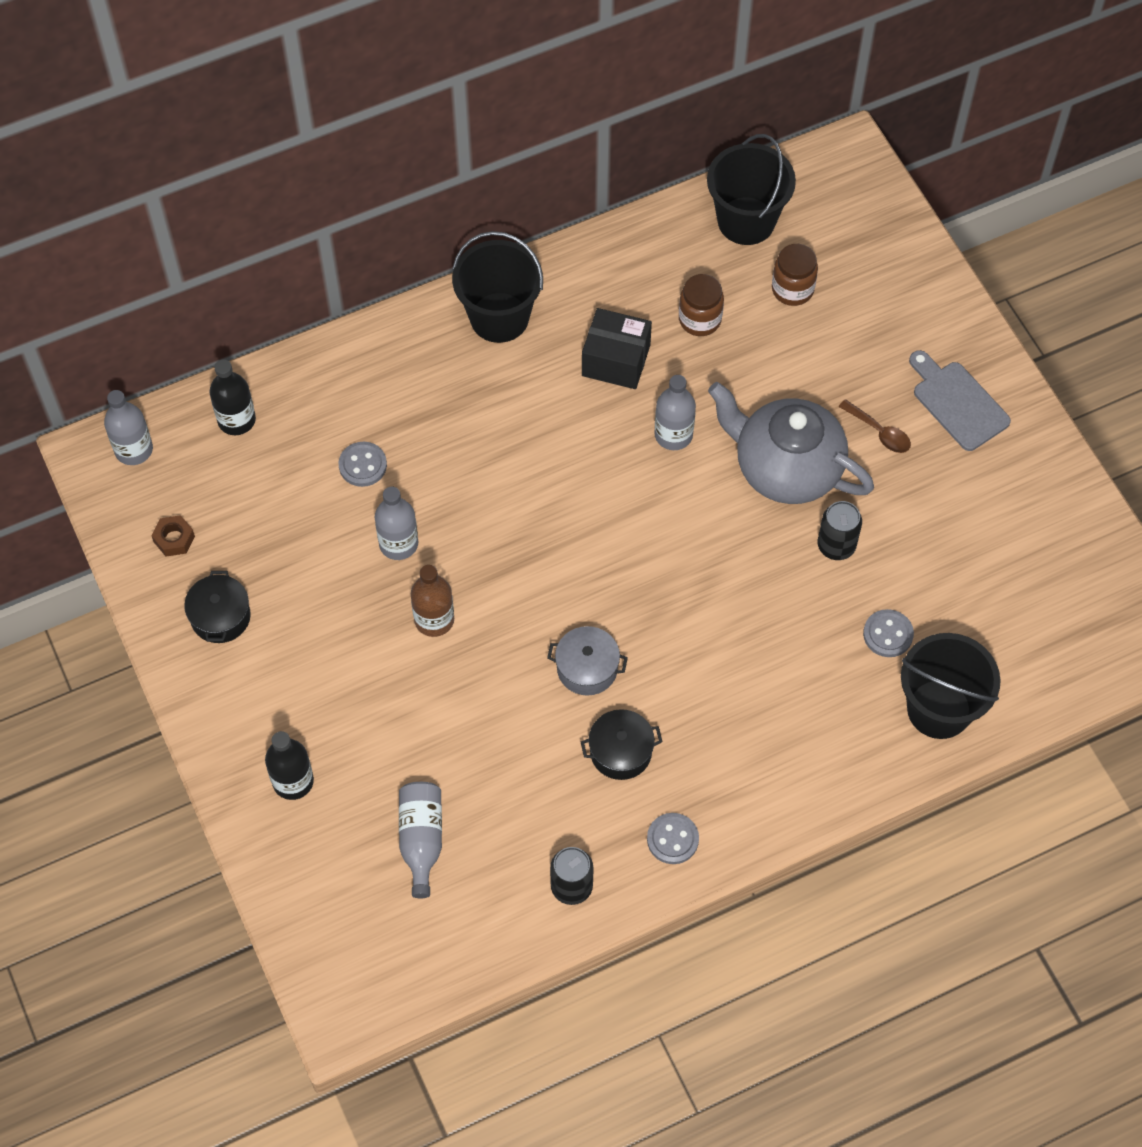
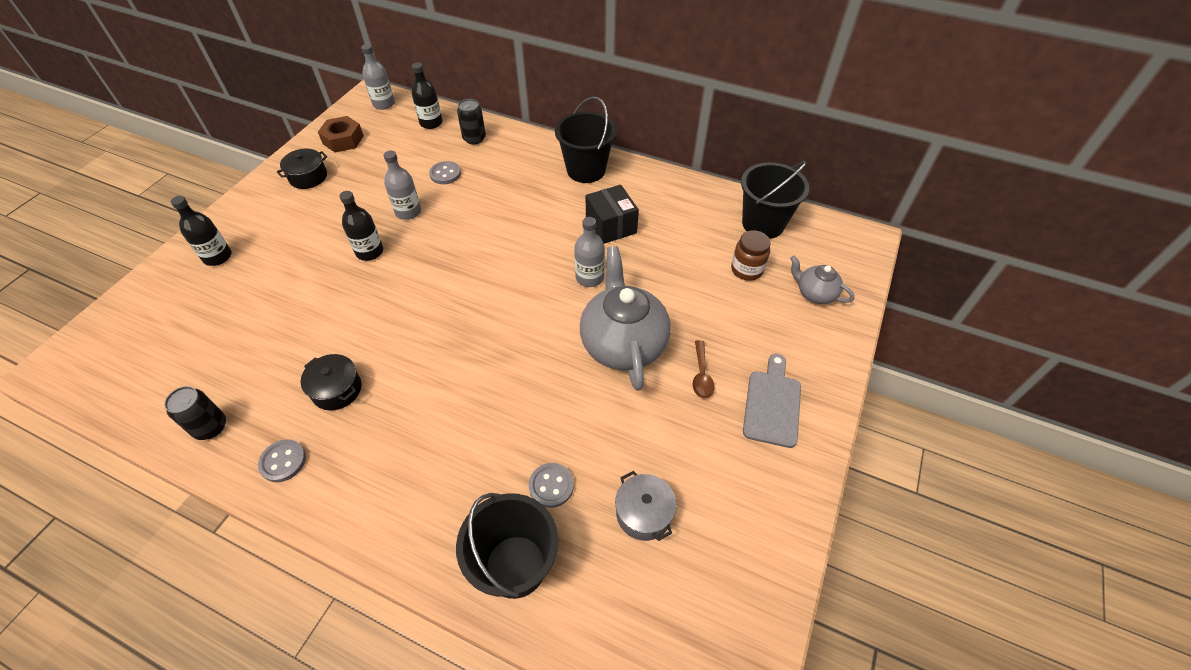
camera: 50 degrees right, 10 degrees down
(174, 539) = (343, 140): brown nut -> brown nut, size x1.62
(421, 839) = (207, 332): grey bottle -> none
(434, 620) = (369, 252): brown bottle -> black bottle
(587, 668) = (388, 336): grey pot -> grey pot (644, 513)
(700, 319) = (677, 243): brown jar -> none
(836, 545) = (593, 407): black can -> black can (474, 138)
(874, 259) = (815, 293): none -> grey teapot

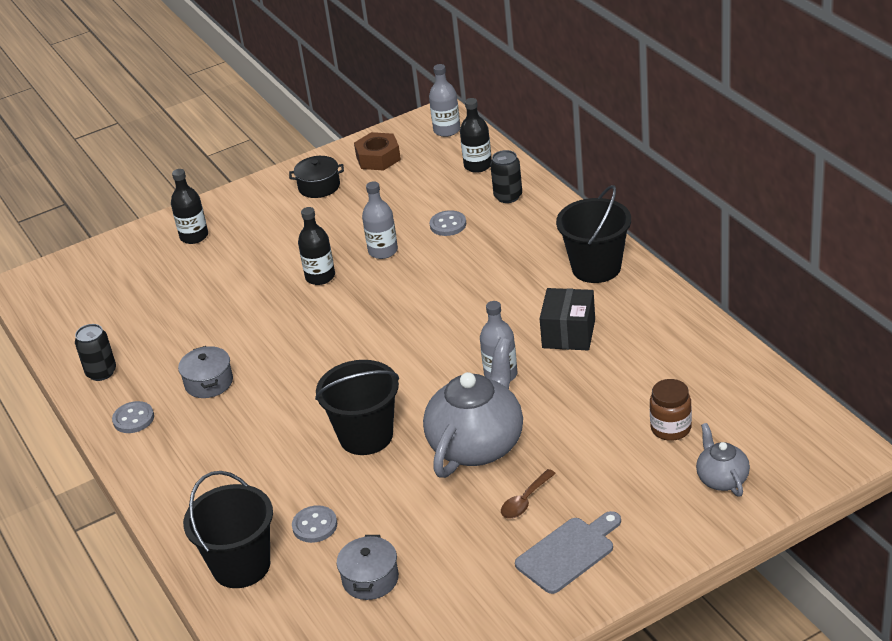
camera: 40 degrees right, 15 degrees down
(337, 389) = (209, 382): black pot -> grey pot
(763, 224) = (739, 391): black bucket -> black bucket (366, 436)

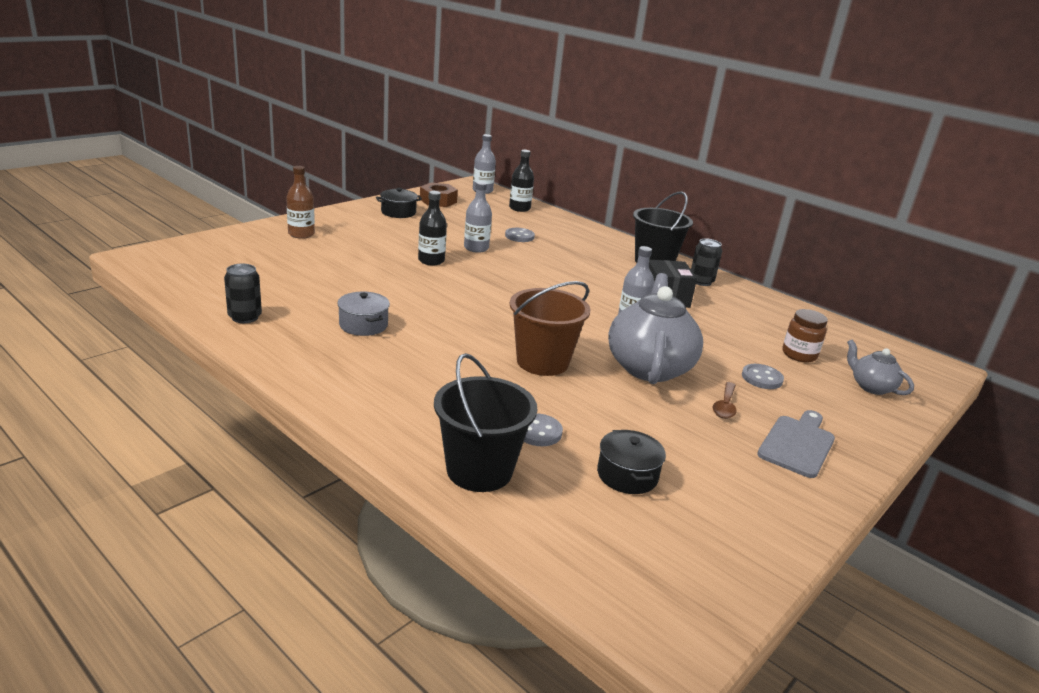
camera: 25 degrees left, 10 degrees down
(133, 419) = (295, 351): grey button -> grey button (762, 378)
(194, 236) = (301, 234): black bottle -> brown bottle
(366, 436) = (542, 362): black bucket -> brown bucket
(370, 579) = (627, 475): grey pot -> black pot
(508, 196) = (555, 224): black can -> black can (701, 281)

